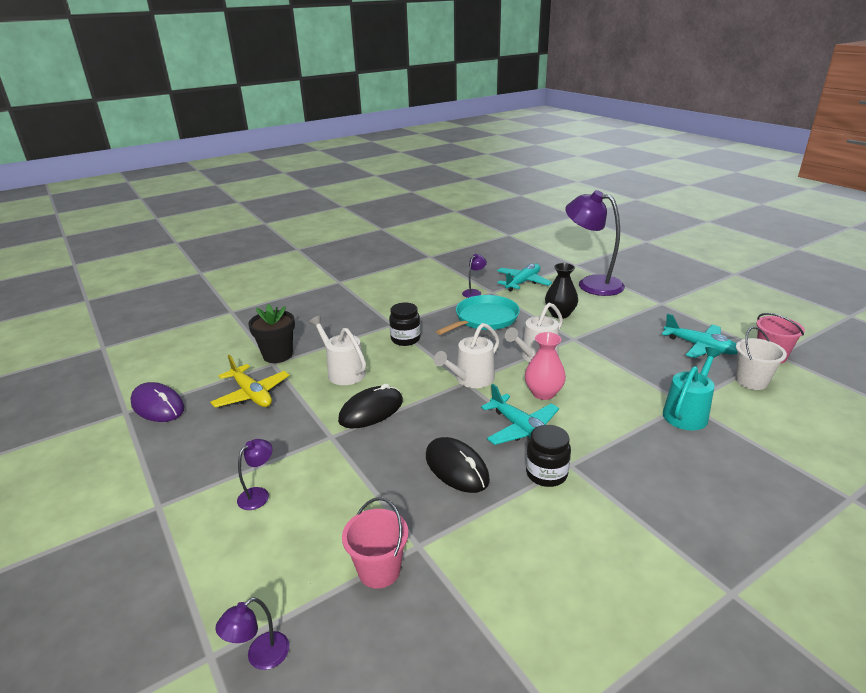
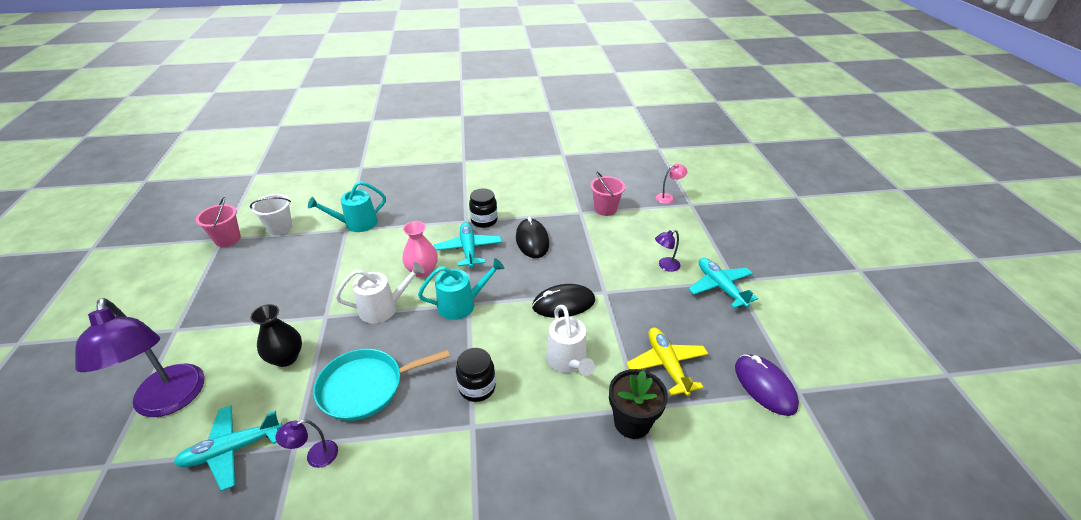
camera: 155 degrees left, 10 degrees up
(260, 657) = (668, 198): purple lamp -> pink lamp
(471, 379) = (461, 304): white watering can -> turquoise watering can
(700, 347) = (252, 265): turquoise plane -> turquoise plane (720, 287)

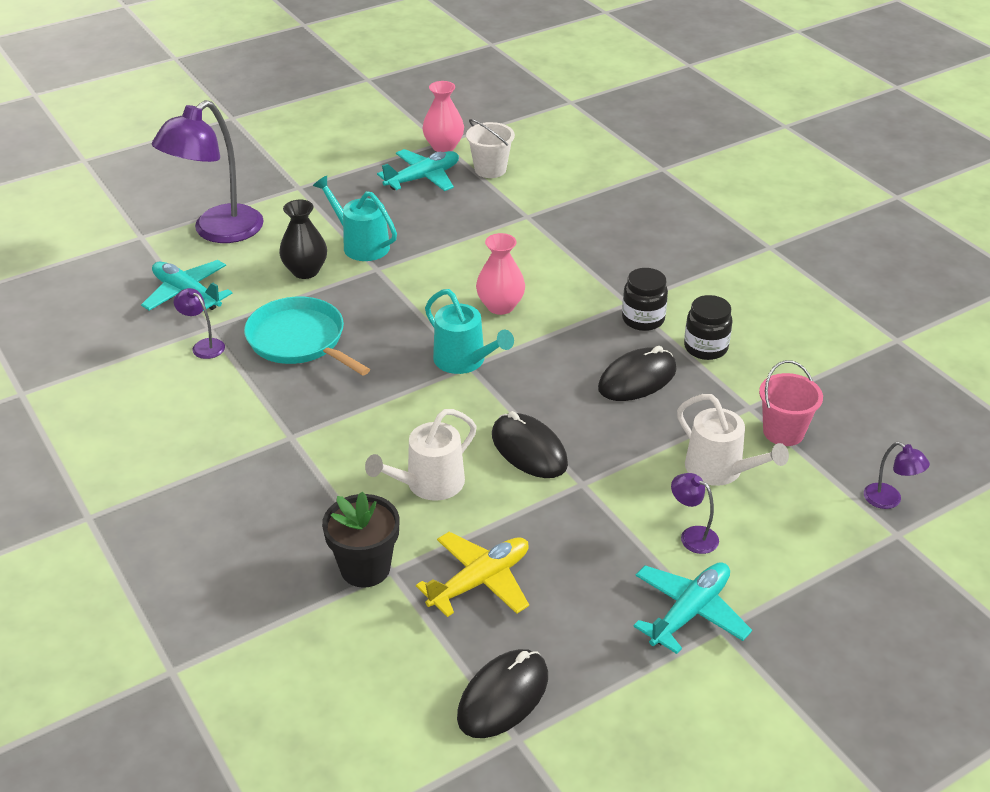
camera: 65 degrees right, 0 degrees up
(228, 239) = (443, 146): pink bucket -> pink vase
(356, 224) = (544, 219): turquoise watering can -> turquoise watering can (361, 245)
(383, 308) = (416, 303): white watering can -> white watering can (720, 470)
(468, 249) = (570, 328): turquoise plane -> turquoise plane (423, 178)
(477, 388) = (344, 421): black jar -> black jar (705, 348)
(668, 198) = (889, 500): pink lamp -> purple lamp
(764, 386) = (503, 696): purple mouse -> black mouse

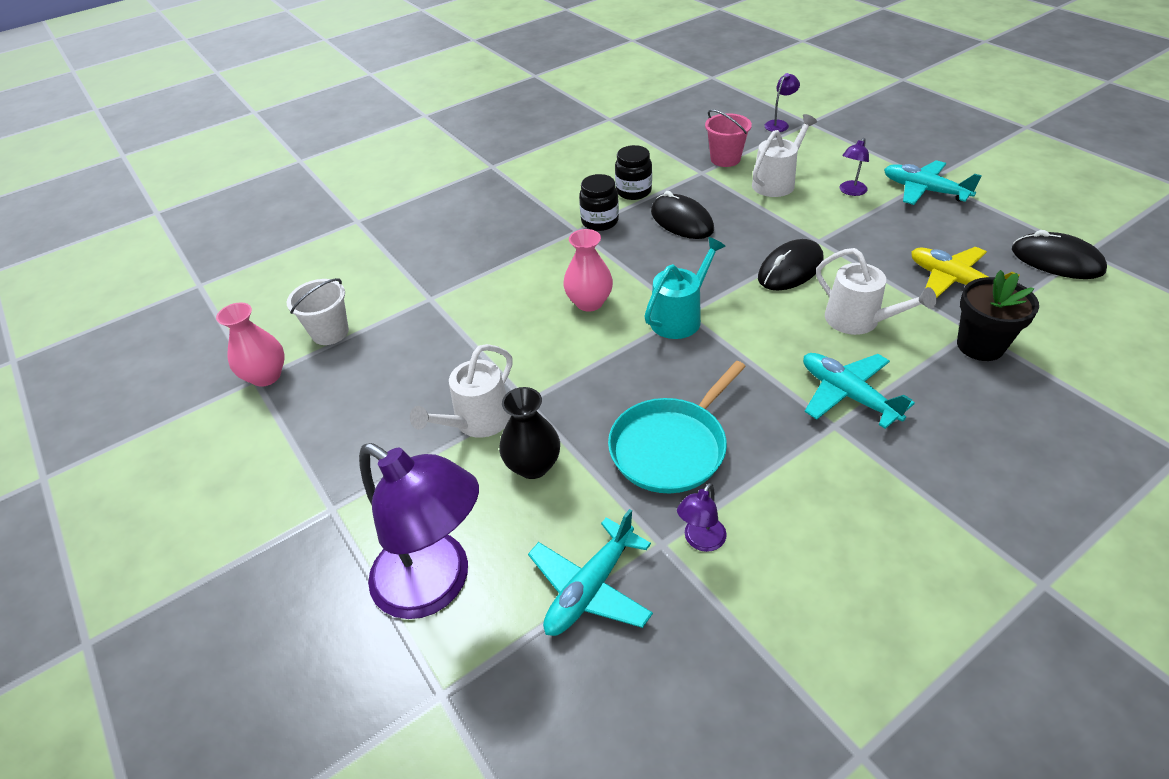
camera: 90 degrees left, 5 degrees up
(361, 245) = (477, 421): turquoise watering can -> white watering can
(423, 178) = (336, 386): turquoise plane -> turquoise plane (847, 395)

